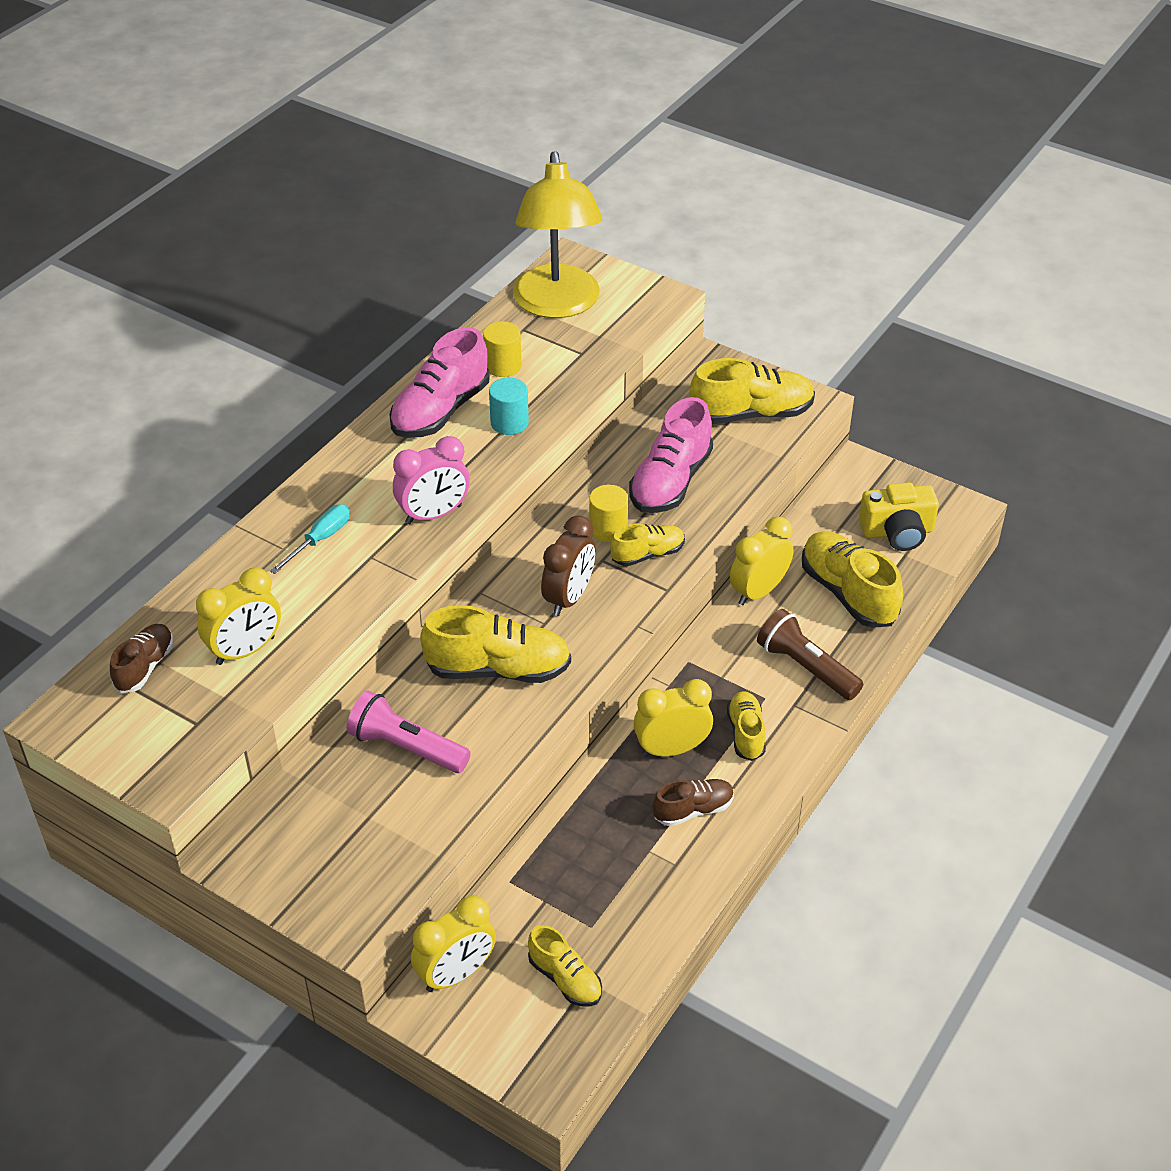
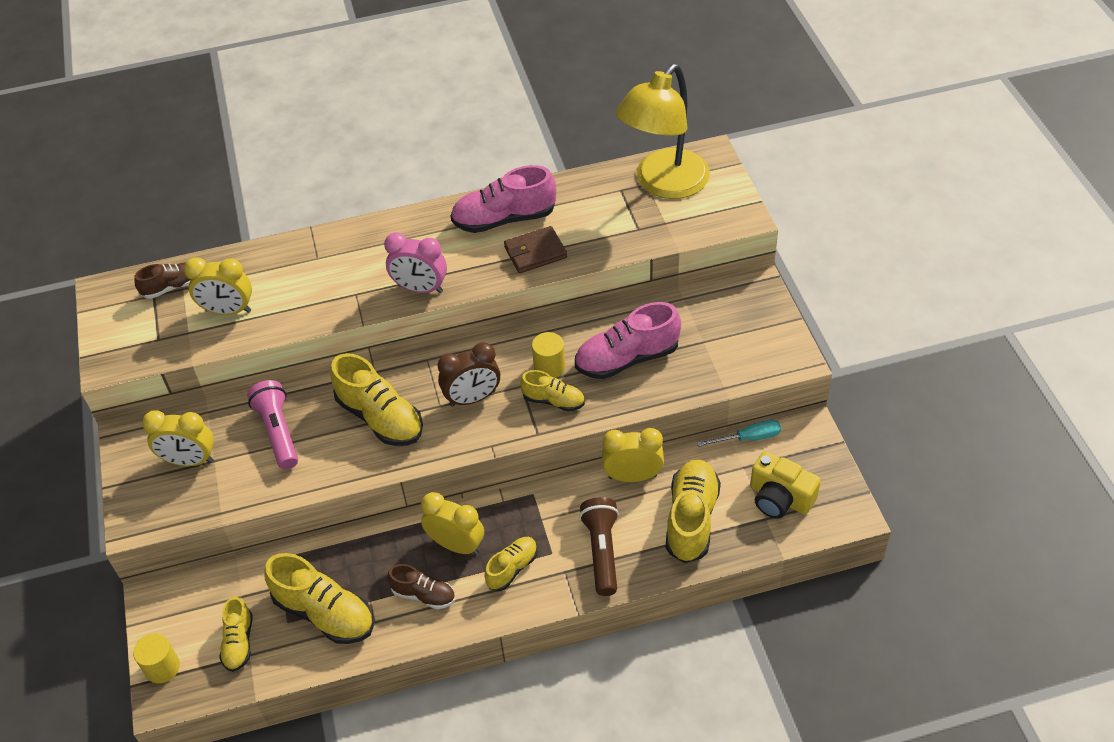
camera: 45 degrees right, 5 degrees up
(320, 540) = (342, 265): turquoise screwdriver -> turquoise screwdriver (748, 438)
(456, 974) = (190, 592): yellow clock -> yellow clock (190, 460)
(503, 366) = (577, 209): yellow cylinder -> yellow cylinder (162, 667)
(509, 423) = (535, 252): turquoise cylinder -> brown wallet
(751, 414) = (739, 343): yellow shoe -> yellow shoe (324, 613)

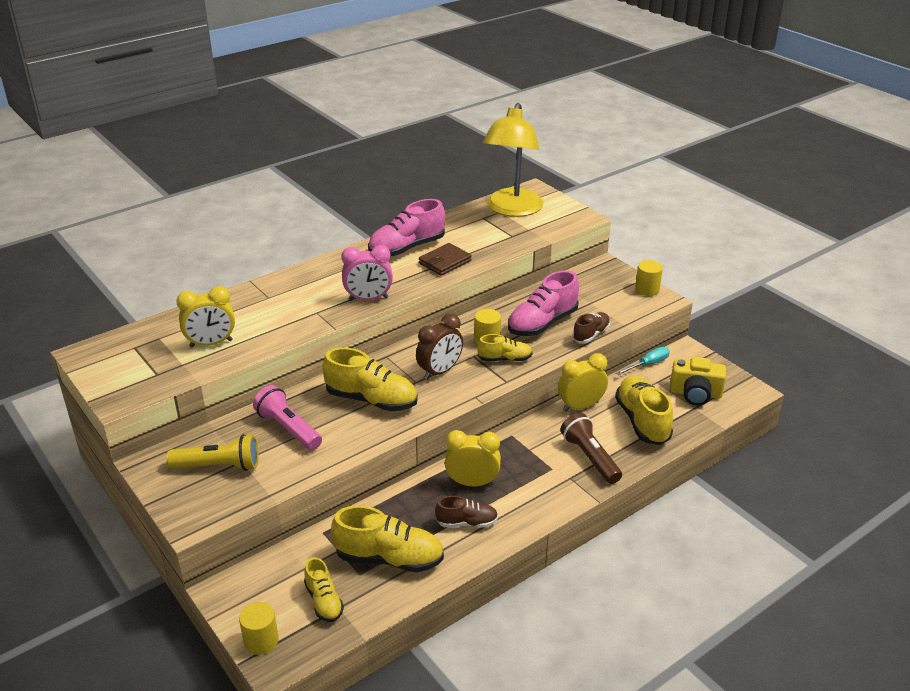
camera: 25 degrees left, 15 degrees down
(172, 287) = (149, 339): brown shoe -> brown shoe (591, 334)
(190, 460) = (218, 466): yellow clock -> yellow flashlight
(512, 568) = (527, 486): yellow shoe -> none
(785, 339) = (647, 289): none -> yellow cylinder

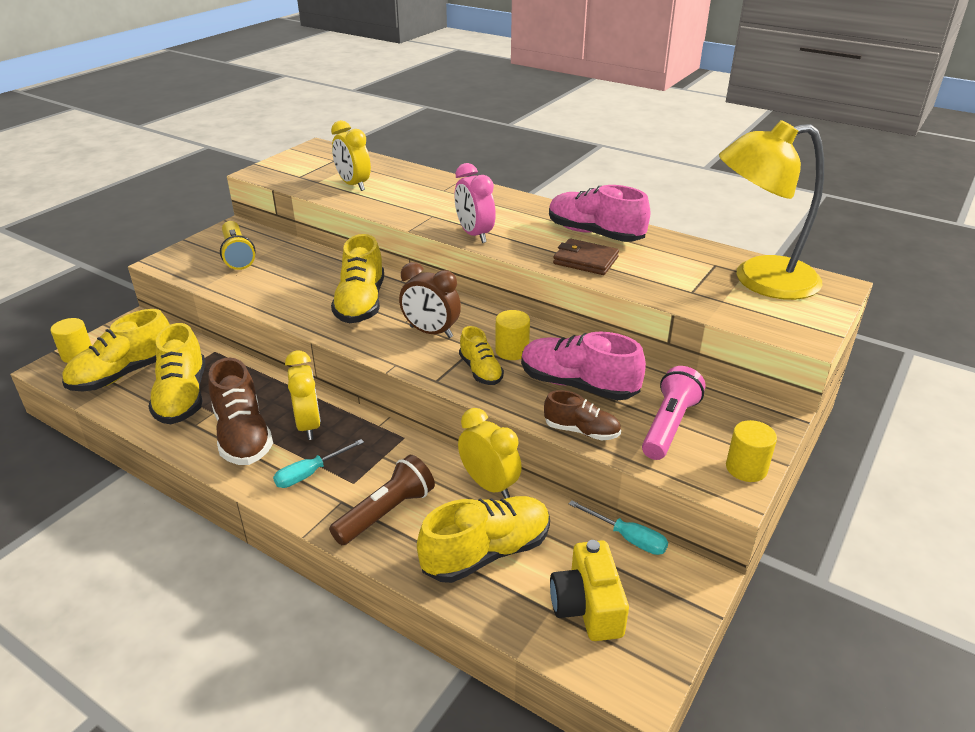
camera: 70 degrees right, 0 degrees up
(288, 429) = (299, 272): pink flashlight -> pink flashlight (669, 426)
(324, 601) = (124, 374): yellow shoe -> yellow shoe, size x1.73
(467, 523) = (243, 435): brown shoe -> brown shoe, size x1.73
(532, 489) = (310, 473): none -> turquoise screwdriver

